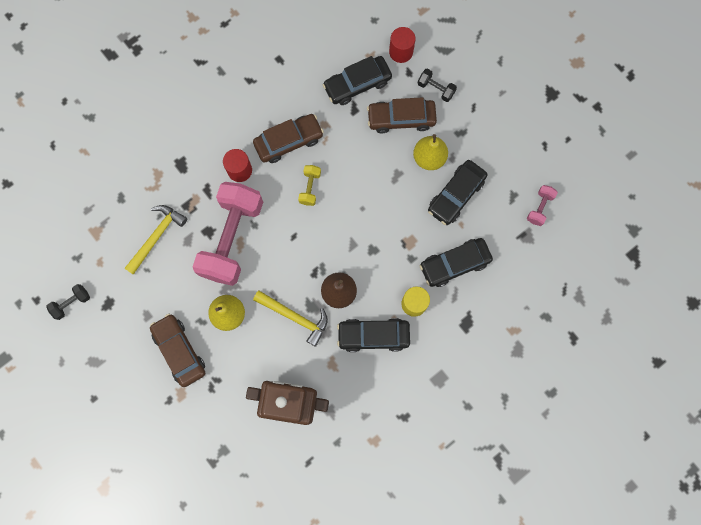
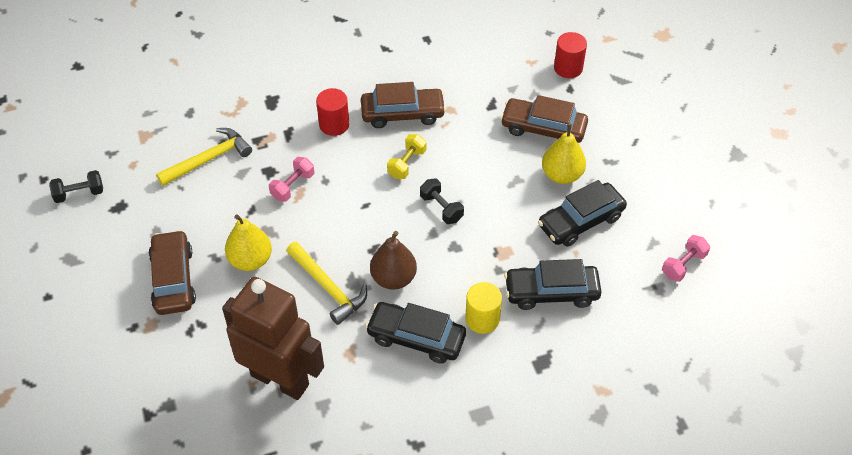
camera: 20 degrees right, 25 degrees down
(232, 238) = (292, 186): pink dumbbell -> pink dumbbell, size x0.41
(357, 84) = (505, 83): black car -> none
(436, 89) = (596, 112): black dumbbell -> black dumbbell (441, 208)

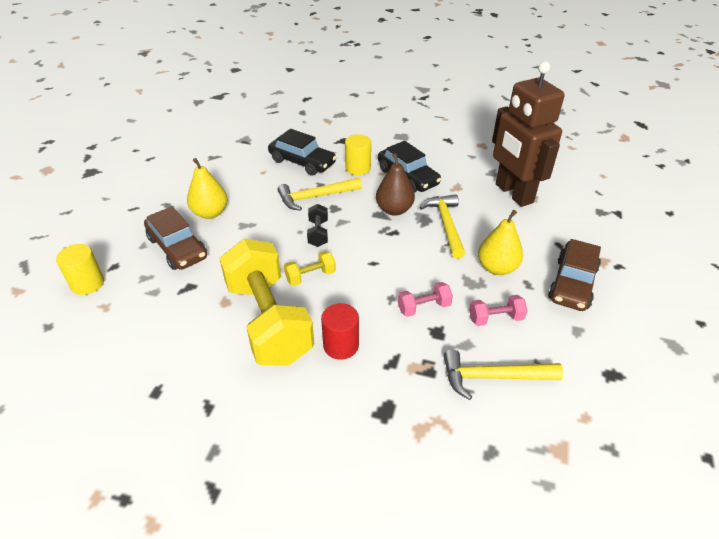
camera: 145 degrees left, 10 degrees down
(79, 193) = (659, 413): black dumbbell -> none
(402, 114) = (269, 321): brown car -> yellow dumbbell
(487, 250) = (315, 197): none -> yellow hammer
(568, 68) = (87, 283): red cylinder -> yellow cylinder
(580, 221) = (237, 184): black car -> none
(683, 265) = (213, 142): pink dumbbell -> pink dumbbell (495, 318)

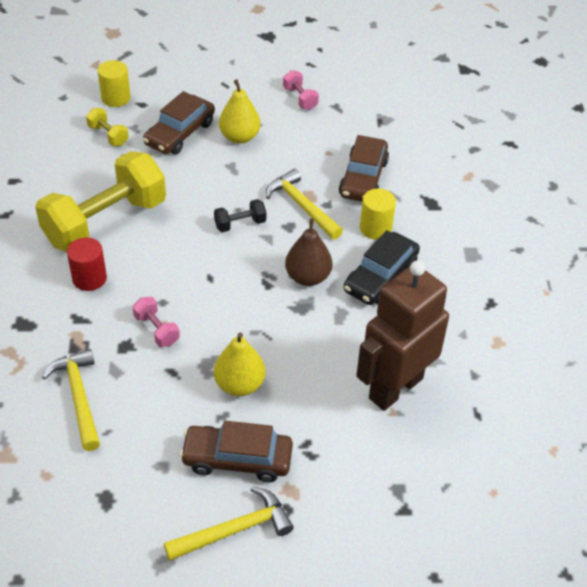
camera: 70 degrees right, 5 degrees up
(302, 162) = (363, 178): black car -> brown car
(310, 276) = (173, 235): yellow dumbbell -> yellow dumbbell (108, 135)
(446, 224) = (300, 328): yellow hammer -> yellow hammer (235, 530)
(495, 318) = (158, 391): pink dumbbell -> pink dumbbell (300, 98)

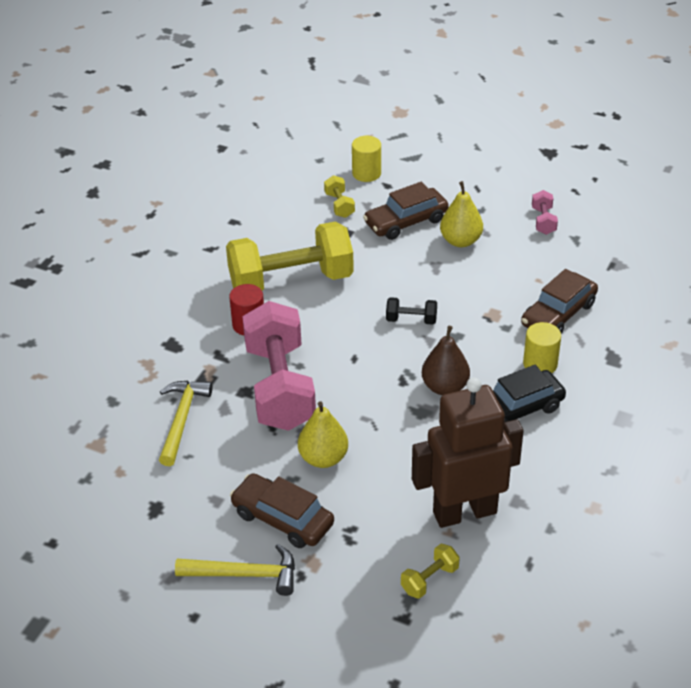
camera: 30 degrees right, 5 degrees down
(156, 330) = (279, 387): pink dumbbell -> pink dumbbell, size x2.46
(302, 206) = (480, 321): yellow hammer -> none
(404, 463) = (429, 579): none -> yellow dumbbell

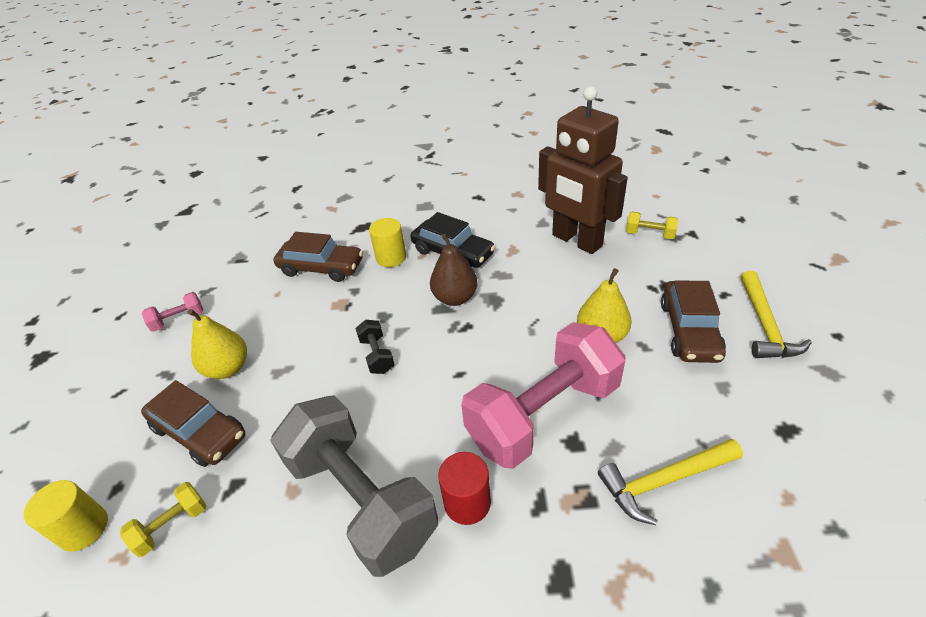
camera: 115 degrees left, 0 degrees up
(245, 574) = (764, 325): yellow hammer -> yellow hammer turned 150 degrees counterclockwise
(291, 281) = (361, 499): yellow dumbbell -> grey dumbbell

